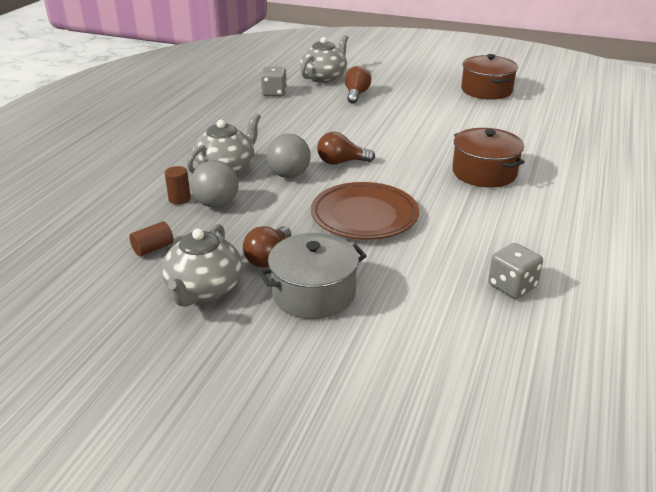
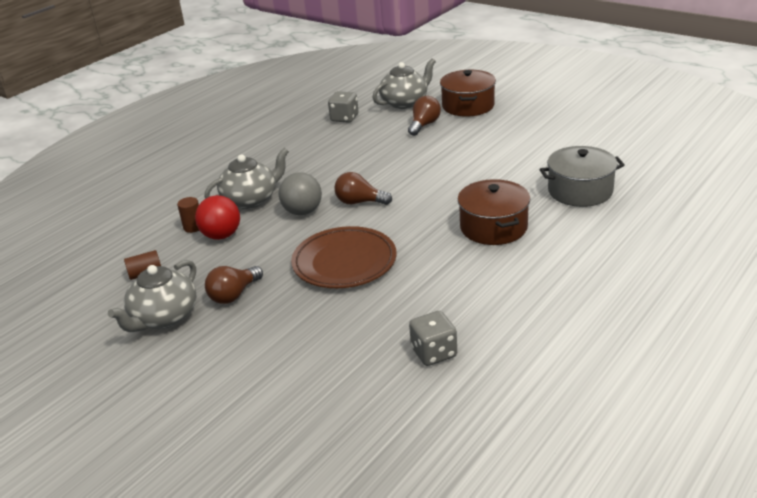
camera: 20 degrees right, 0 degrees up
(216, 204) = (221, 235): grey ball -> red ball
(313, 293) = (251, 334): grey pot -> grey pot (580, 191)
(486, 90) = (566, 128): brown pot -> brown pot (468, 106)

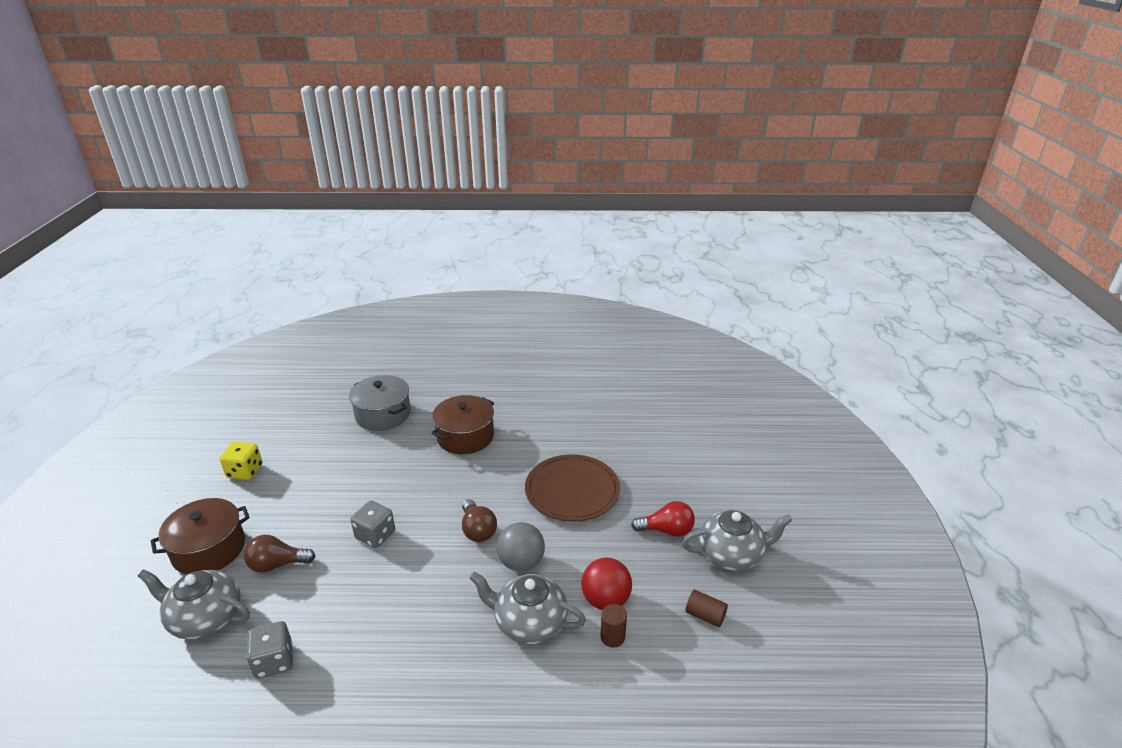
camera: 130 degrees left, 0 degrees up
(234, 295) = (666, 530): brown light bulb -> red light bulb
(434, 353) = (621, 409): grey dice -> grey dice (375, 535)
(550, 122) = (245, 471): none -> yellow dice

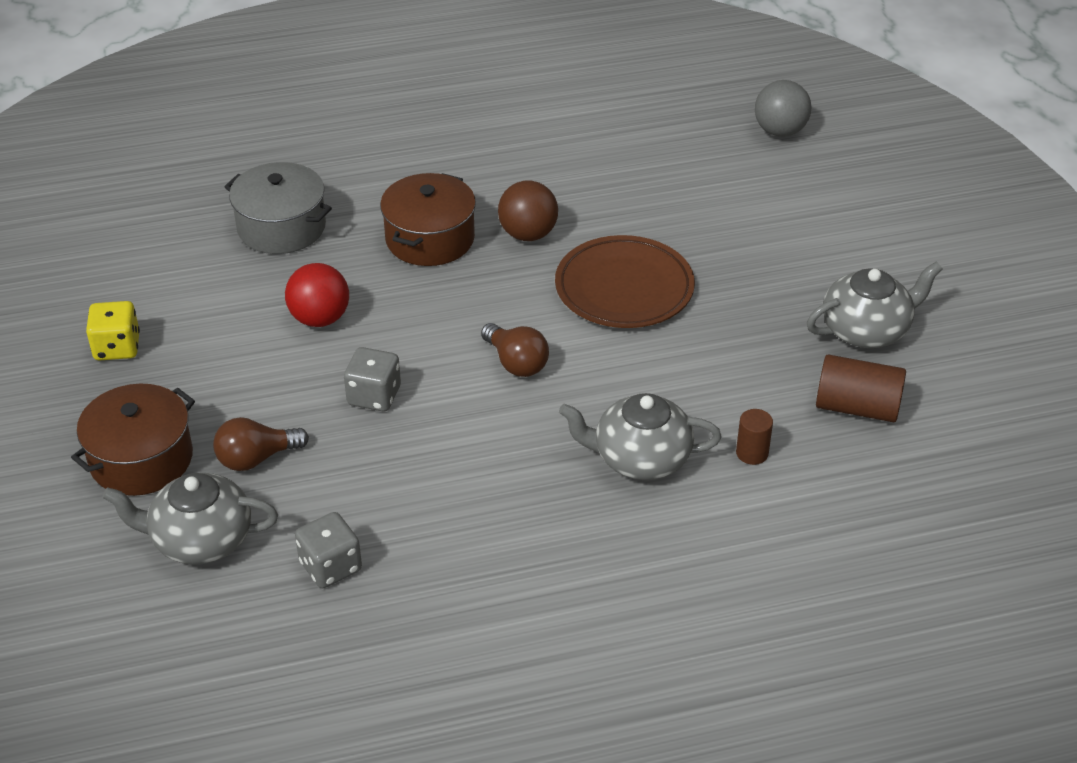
camera: 15 degrees left, 10 degrees up
(521, 562) = (596, 391): grey ball -> grey ball (780, 131)
(526, 444) = (528, 234): none -> brown ball
(605, 600) = (726, 414): red ball -> red ball (320, 318)
(666, 530) = (773, 316): red light bulb -> none
(705, 615) = (857, 407): brown cylinder -> brown cylinder, size x1.71

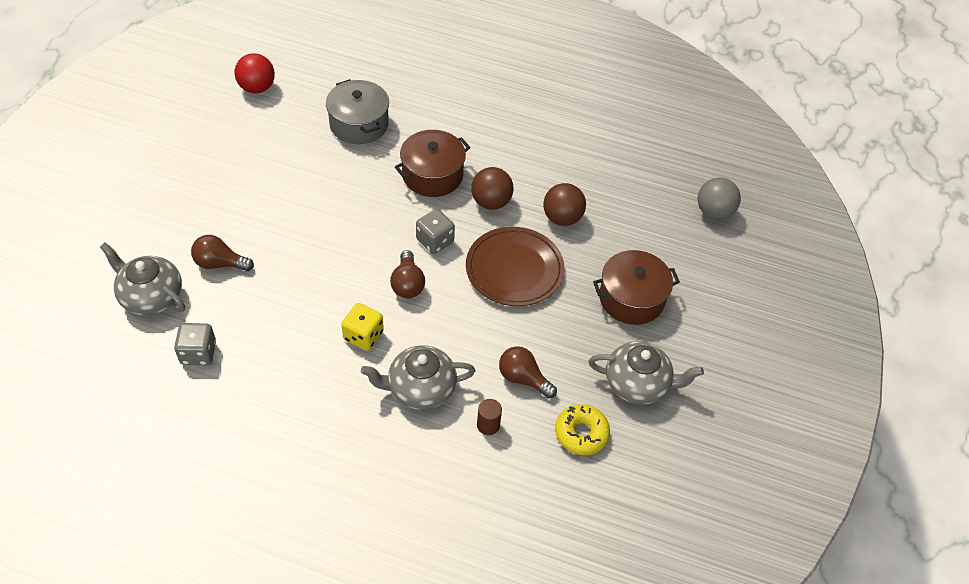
camera: 30 degrees right, 10 degrees up
(117, 347) = (211, 154): yellow dice -> yellow dice (363, 336)
(141, 459) = (165, 230): brown pot -> brown pot (631, 298)
(320, 318) = (328, 194): red ball -> red ball (257, 88)
(374, 396) = (313, 260): grey dice -> grey dice (435, 241)
(625, 212) = (562, 218): none -> brown ball
(640, 458) = (420, 388): grey teapot -> grey teapot turned 45 degrees counterclockwise
(743, 388) = (523, 378): none -> brown light bulb
(857, 407) = (581, 433): brown cylinder -> yellow donut

